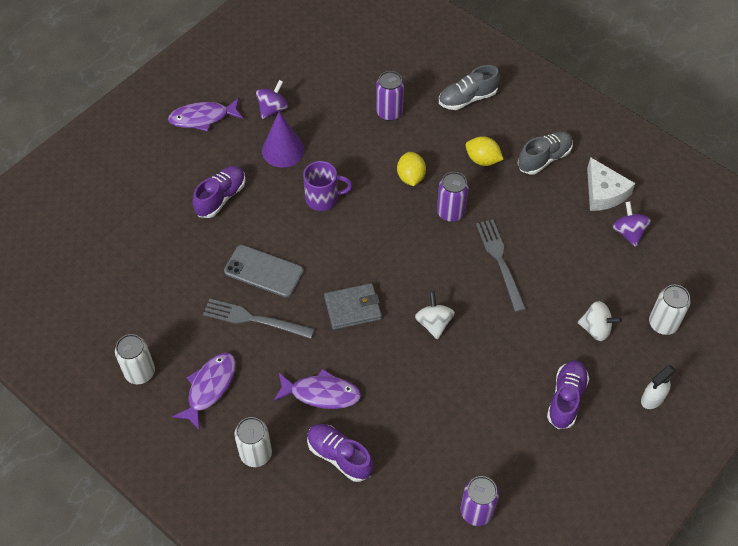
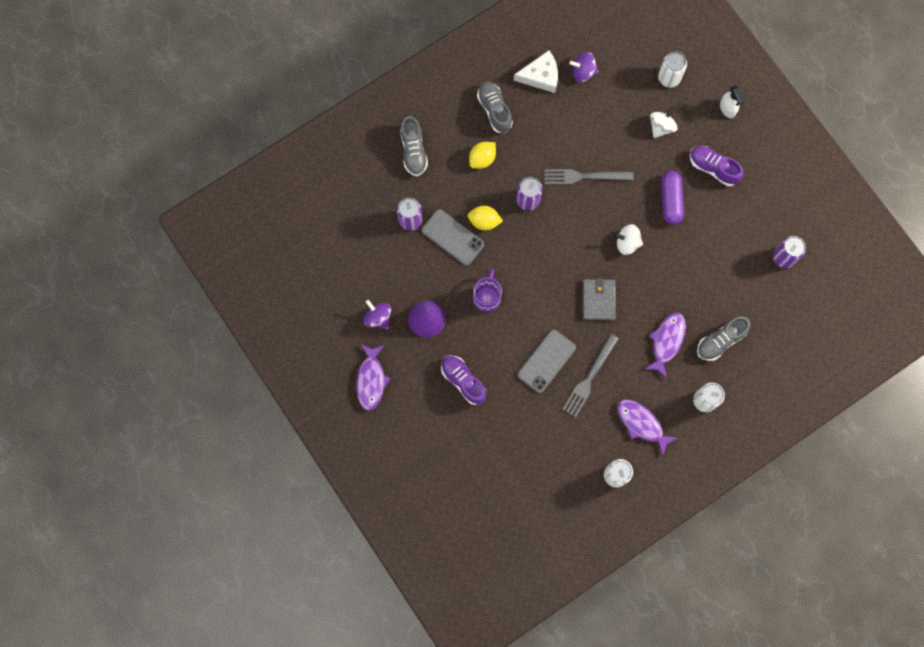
camera: 75 degrees left, 20 degrees up
(339, 456) = (720, 341): purple shoe -> grey shoe
(382, 153) = (453, 237): none -> grey phone
(505, 359) = (670, 200): none -> purple capsule

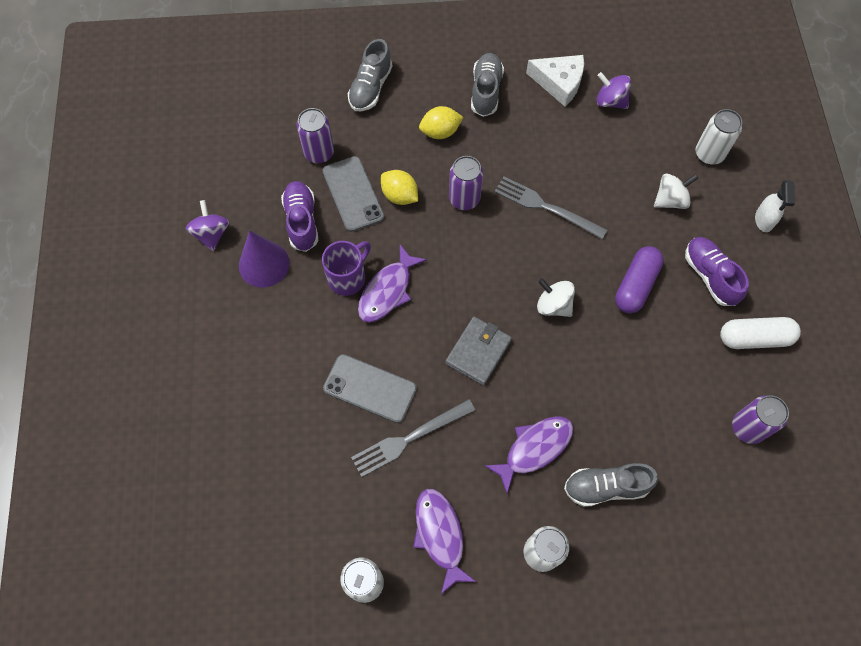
camera: 30 degrees right, 10 degrees down
(371, 380) = (154, 296): purple fish -> purple fish (387, 290)
(463, 381) = (256, 356): purple shoe -> purple shoe (302, 221)
(546, 361) = (370, 388): grey phone -> grey phone turned 45 degrees clockwise
(760, 196) = (754, 338): none -> white capsule

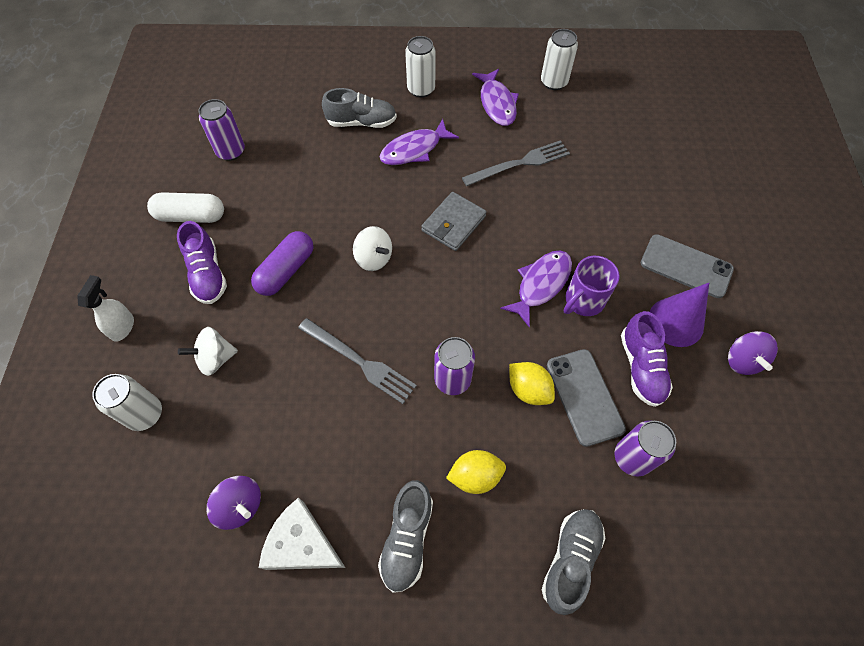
camera: 175 degrees left, 5 degrees down
(370, 388) = (555, 202): grey phone -> grey phone (686, 266)

